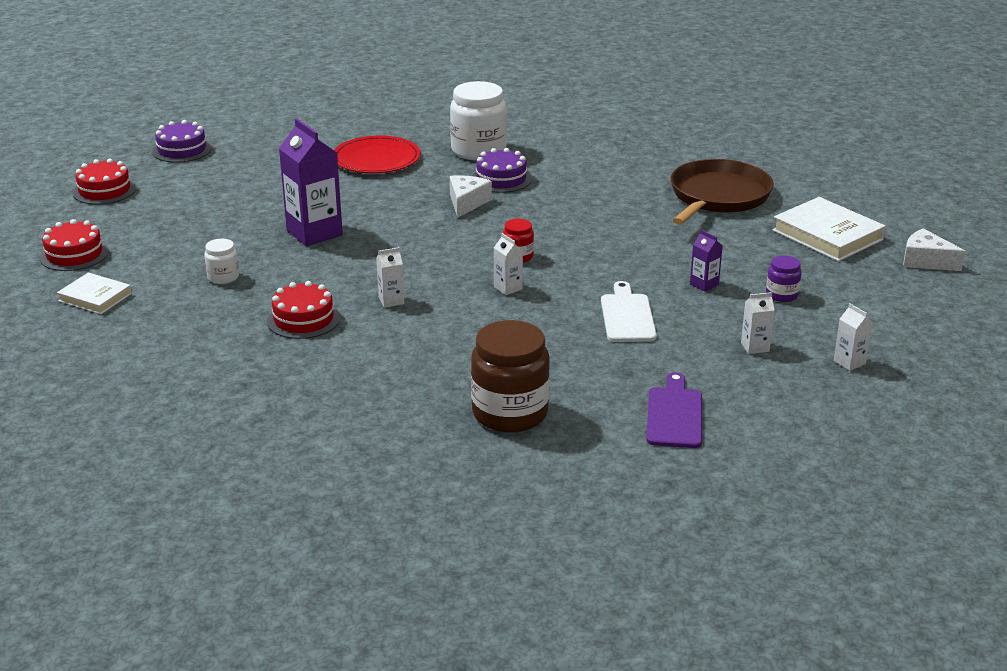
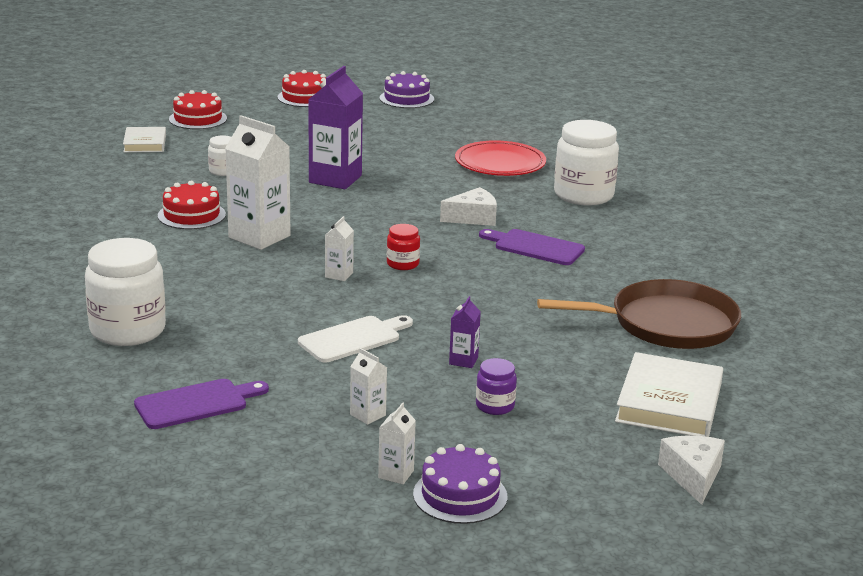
camera: 55 degrees right, 5 degrees down
(391, 301) = (259, 237): white carton -> white carton, size x2.15
(501, 179) = (542, 219): purple cake -> purple cake (460, 495)
(510, 413) = (128, 330): brown jar -> white jar
(547, 198) = (535, 247): none -> purple cutting board

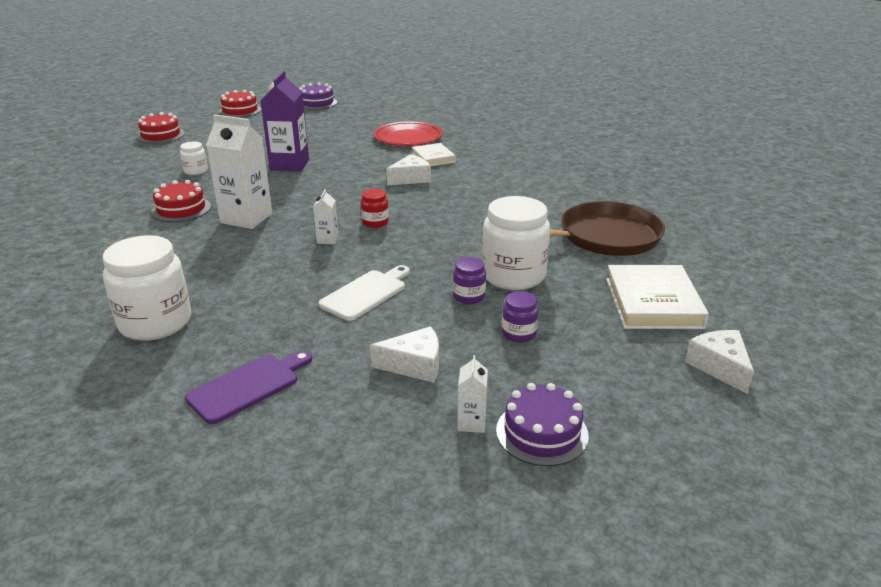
camera: 15 degrees left, 5 degrees up
(145, 143) = (122, 158): white book -> white book (433, 158)
(368, 415) = (414, 365): white carton -> white cheese
(463, 360) = (469, 296): purple carton -> purple jar
(535, 247) = (469, 194): purple cutting board -> none
(583, 195) = (481, 151): white jar -> white jar (513, 276)

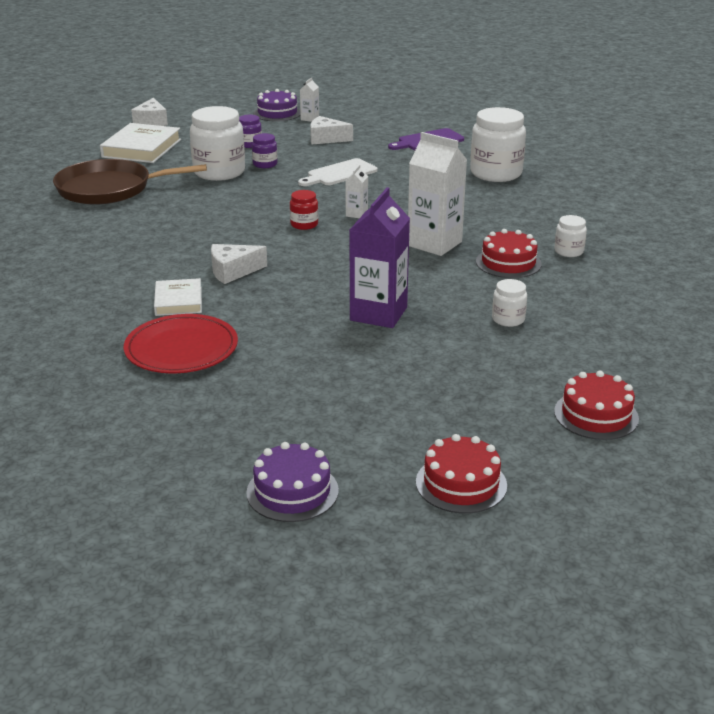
camera: 165 degrees left, 0 degrees up
(118, 225) = (568, 251): none -> white jar

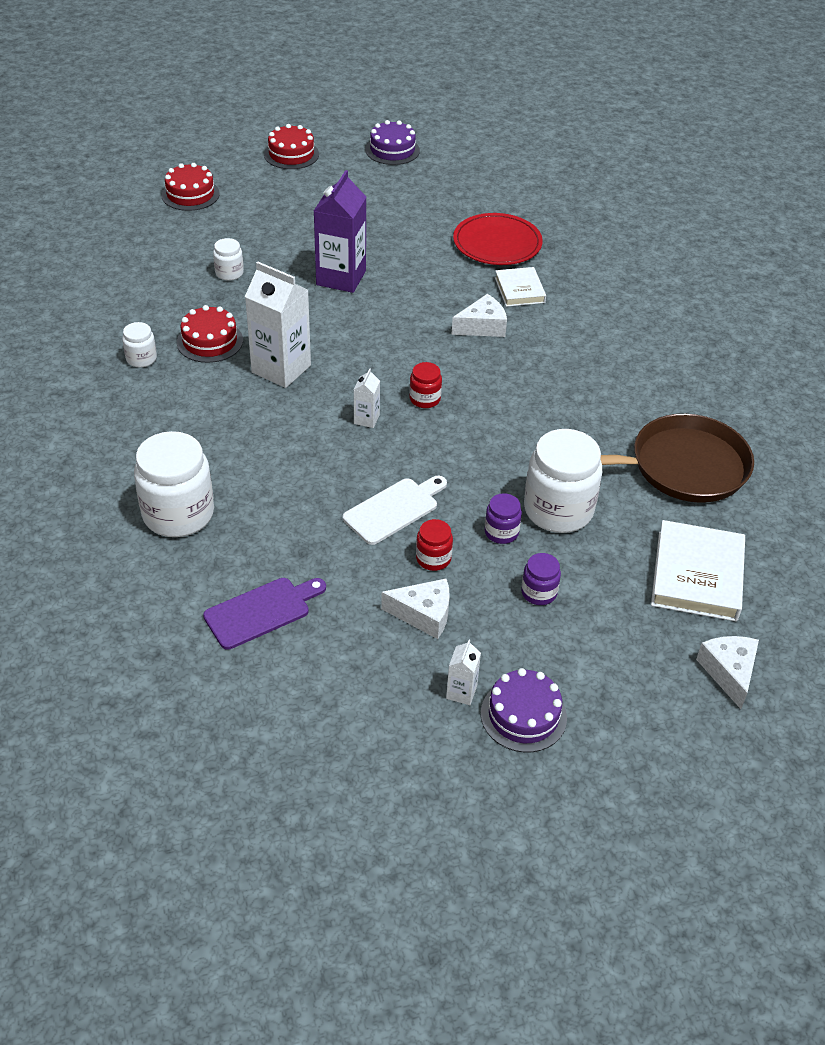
camera: 175 degrees right, 15 degrees up
(315, 156) = (433, 558): none -> red jar

